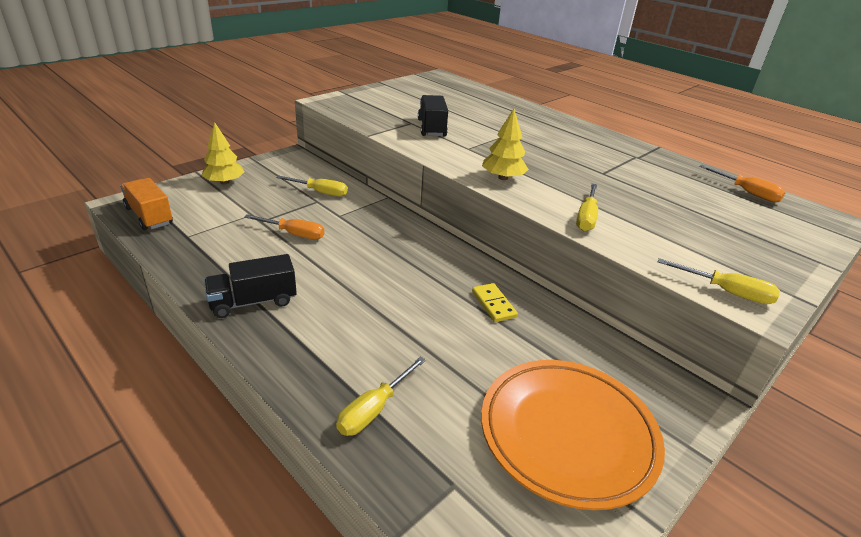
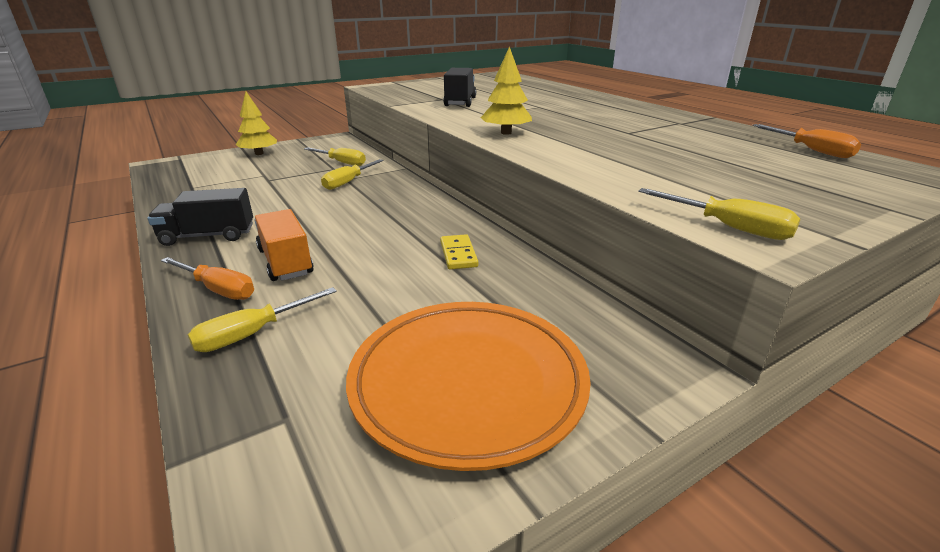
camera: 15 degrees right, 5 degrees down
(149, 216) = (172, 173): orange truck -> orange truck (285, 262)
(294, 234) = (291, 190): orange screwdriver -> orange screwdriver (218, 289)
(586, 218) = (580, 162): yellow screwdriver -> yellow screwdriver (348, 182)

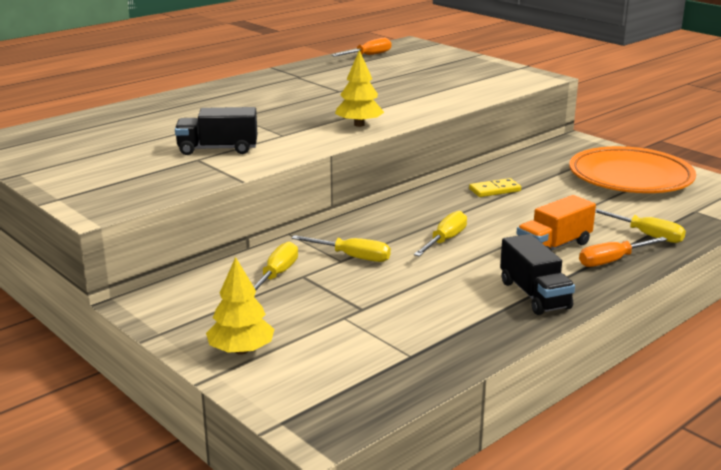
camera: 100 degrees left, 5 degrees down
(218, 289) = (612, 261): orange screwdriver -> orange screwdriver turned 135 degrees counterclockwise
(728, 227) = (525, 81): yellow screwdriver -> yellow screwdriver (445, 240)

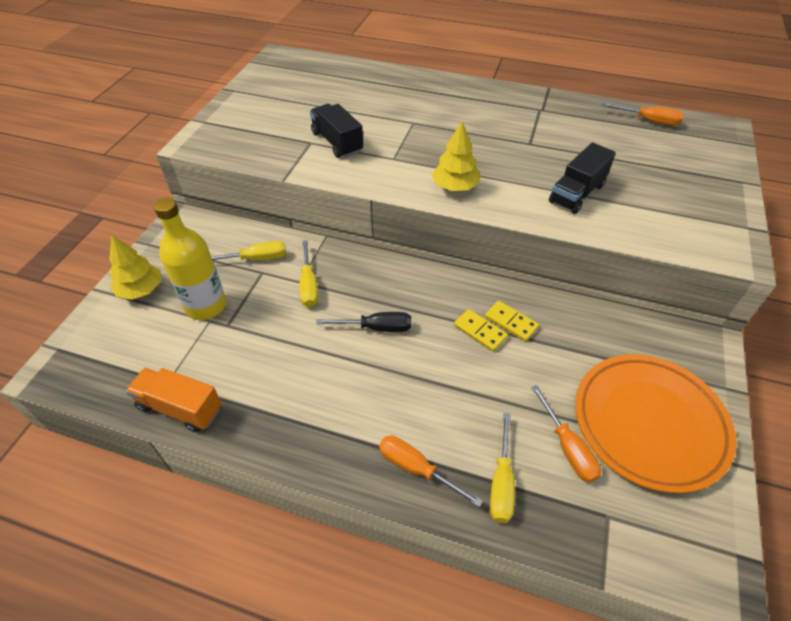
camera: 60 degrees right, 25 degrees up
(318, 315) = (206, 306): none -> yellow bottle
(445, 240) = (376, 328): yellow screwdriver -> black screwdriver
(493, 203) = (480, 331): none -> yellow domino
(534, 295) = (307, 427): black truck -> black truck (577, 193)
(553, 247) = (416, 410): orange truck -> orange truck (180, 408)
(631, 206) = (567, 447): none -> orange screwdriver

